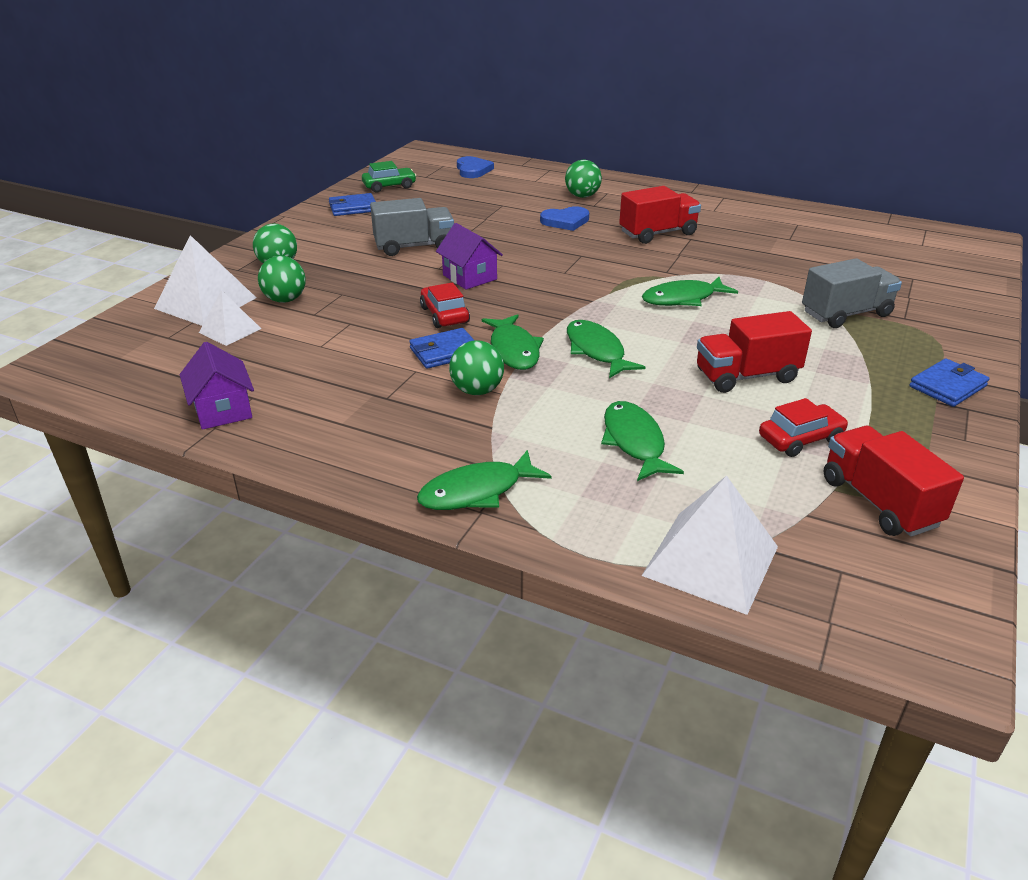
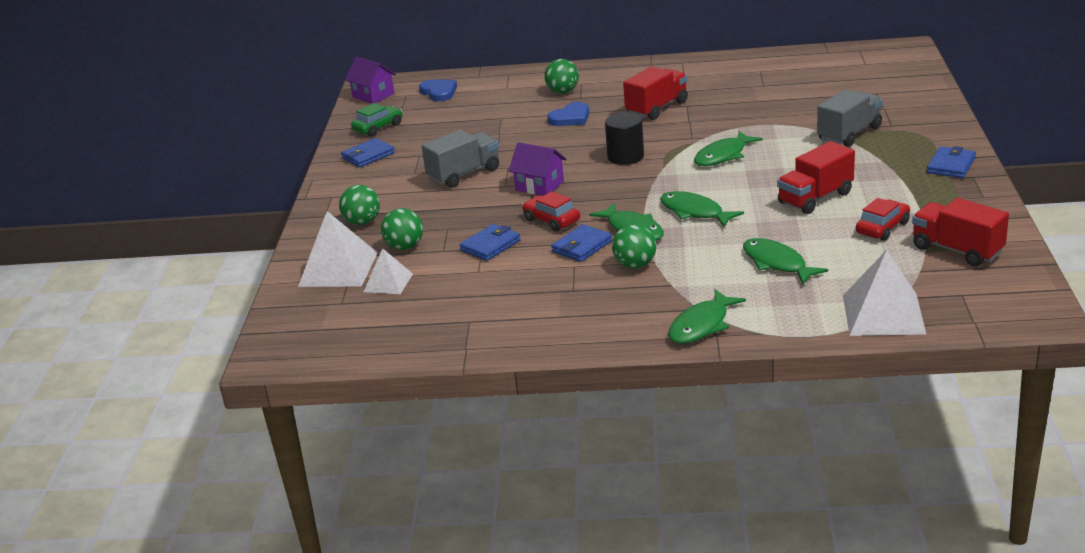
camera: 20 degrees left, 5 degrees down
(223, 410) = (458, 336): purple house -> purple house (373, 95)
(361, 323) = (490, 245): none -> blue wallet
(581, 272) = (625, 157): none -> black cylinder

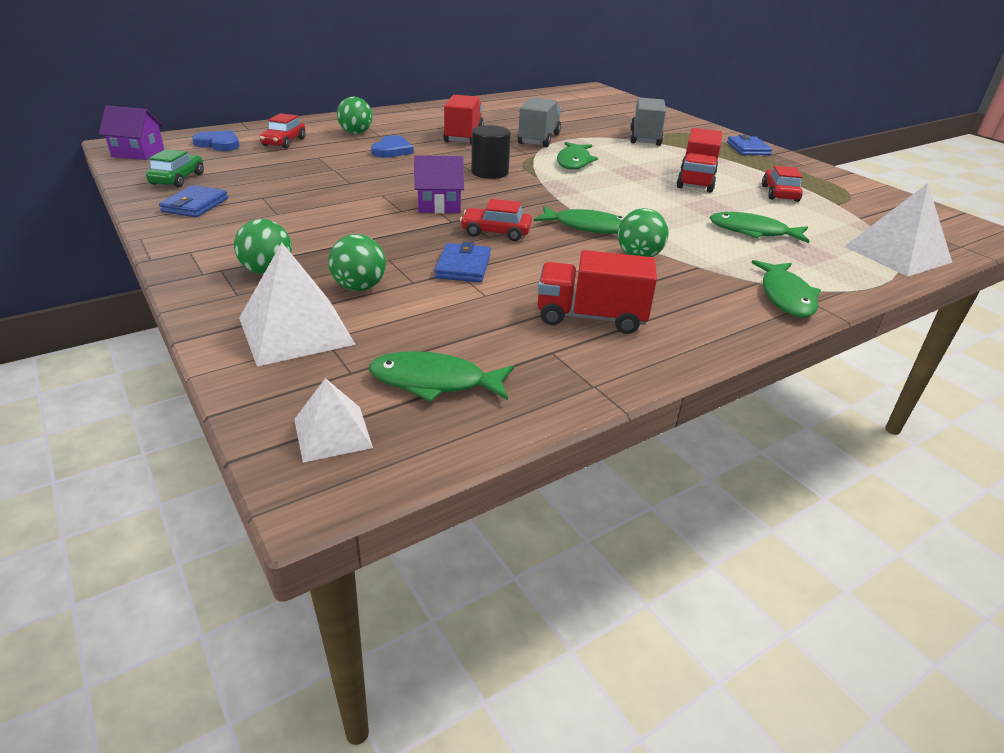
camera: 40 degrees left, 5 degrees up
(388, 282) = (388, 331): white pyramid -> white pyramid (332, 433)
(464, 174) = (340, 206): grey truck -> grey truck (539, 139)
(491, 96) = (284, 142): none -> red car
(582, 246) = (562, 250): blue wallet -> none
(694, 212) = (619, 205): green fish -> green fish (434, 382)
(957, 250) = (854, 200): red truck -> red truck (591, 317)

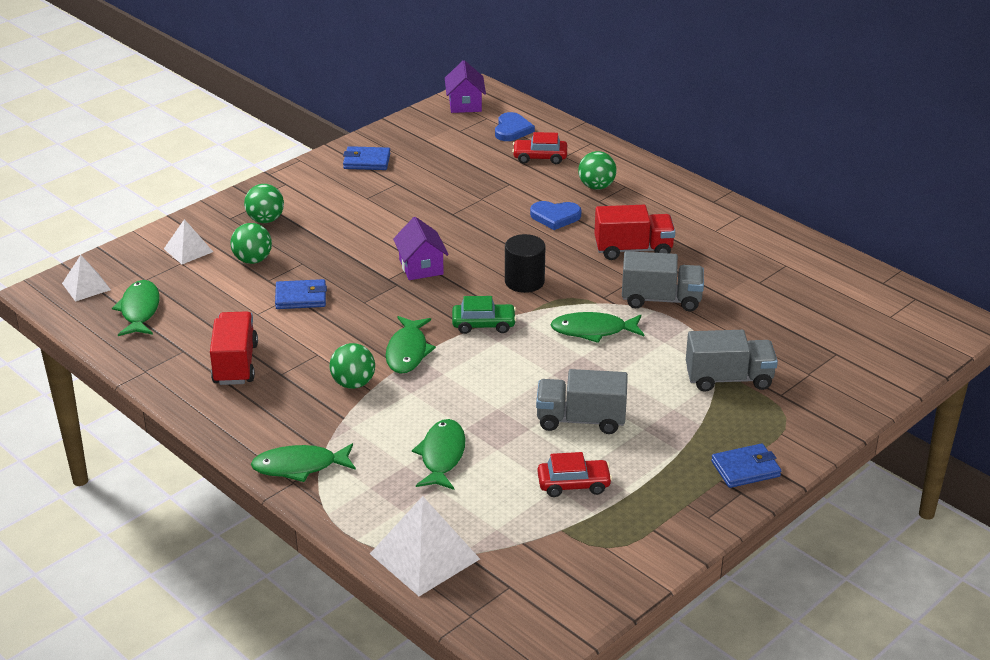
camera: 80 degrees right, 0 degrees up
(178, 179) = (416, 138): green car -> green car (483, 324)
(296, 331) = (188, 250): white pyramid -> white pyramid, size x0.59
(496, 232) = (373, 304): red car -> none
(696, 181) = (580, 420): red truck -> grey truck

